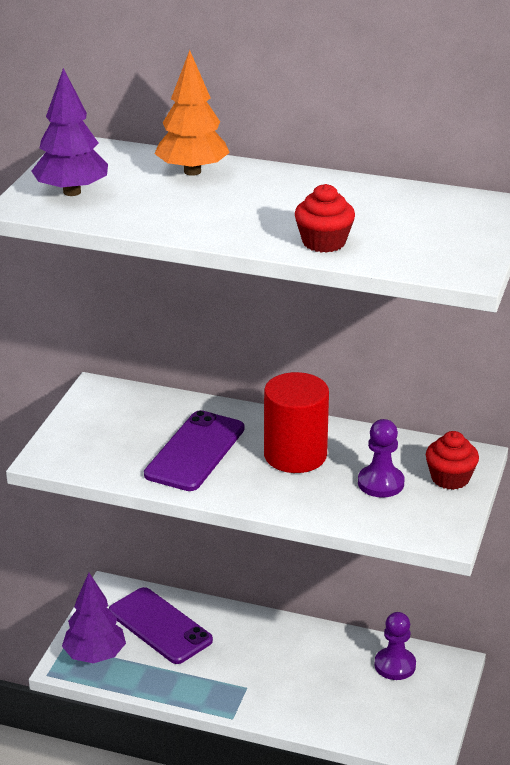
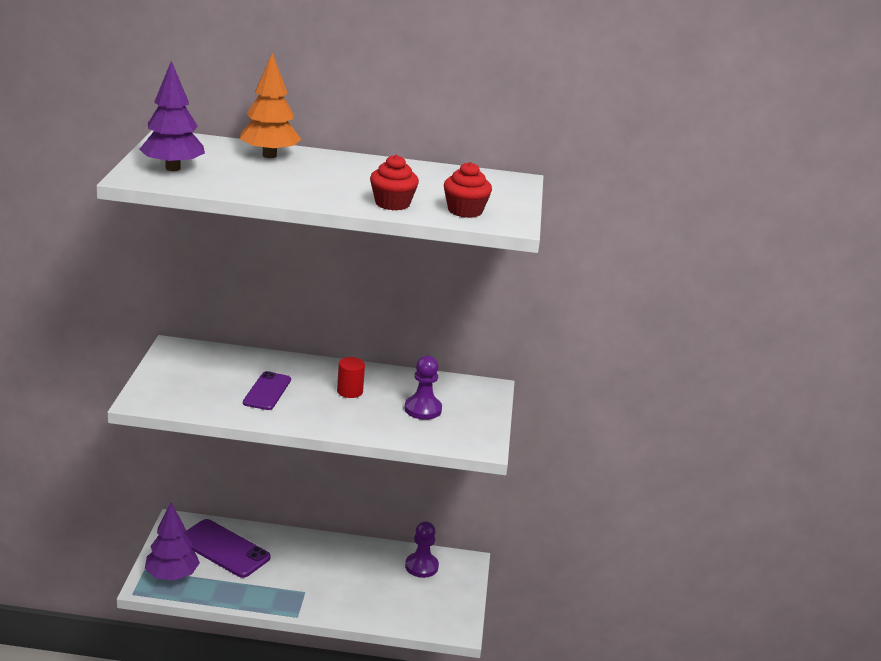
camera: 15 degrees left, 5 degrees down
(195, 451) = (267, 391): purple phone -> purple phone, size x0.64
(295, 455) = (350, 391): red cylinder -> red cylinder, size x0.51
(450, 478) = (476, 404): red cupcake -> red cupcake (465, 211)

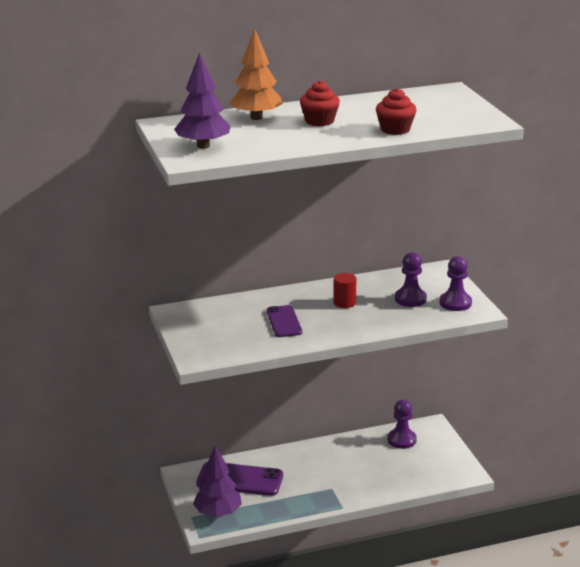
camera: 20 degrees left, 0 degrees up
(465, 211) = (449, 121): red cupcake -> red cupcake (319, 121)
(466, 429) = (455, 303): none -> purple pawn

